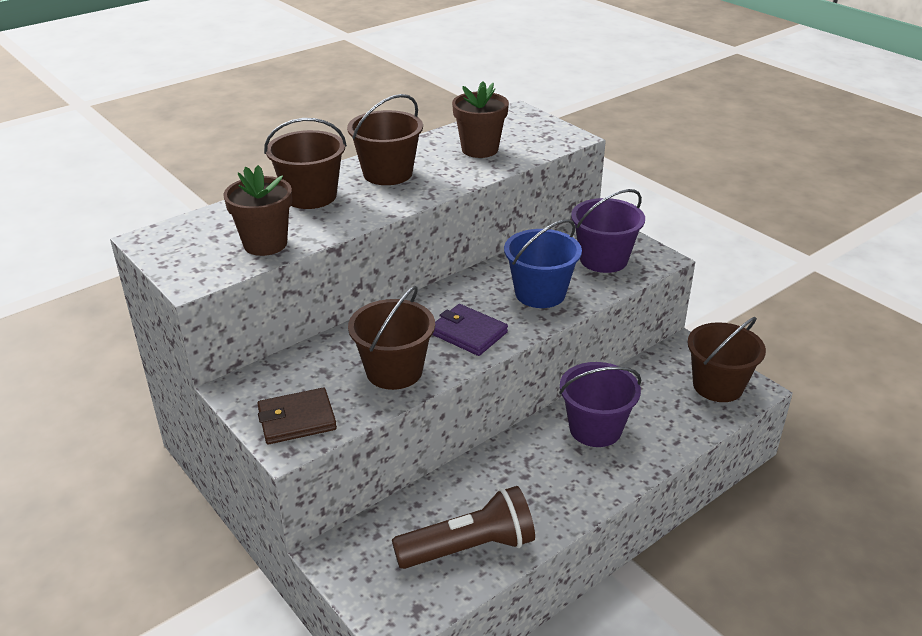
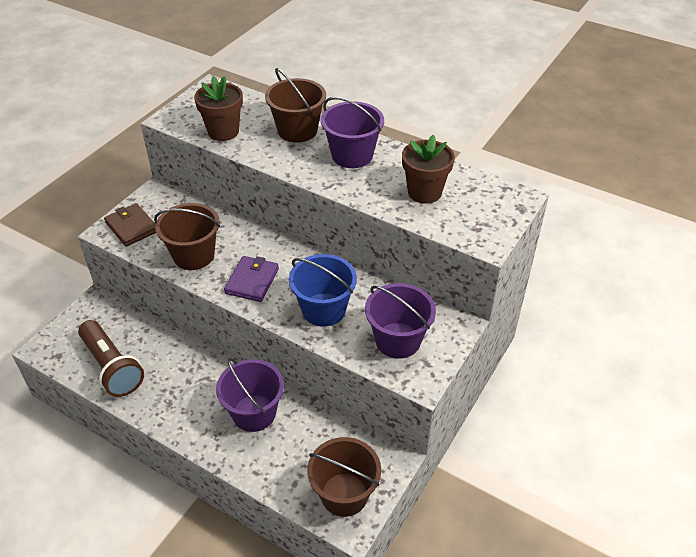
camera: 70 degrees right, 10 degrees up
(387, 173) = (352, 155): brown bucket -> purple bucket

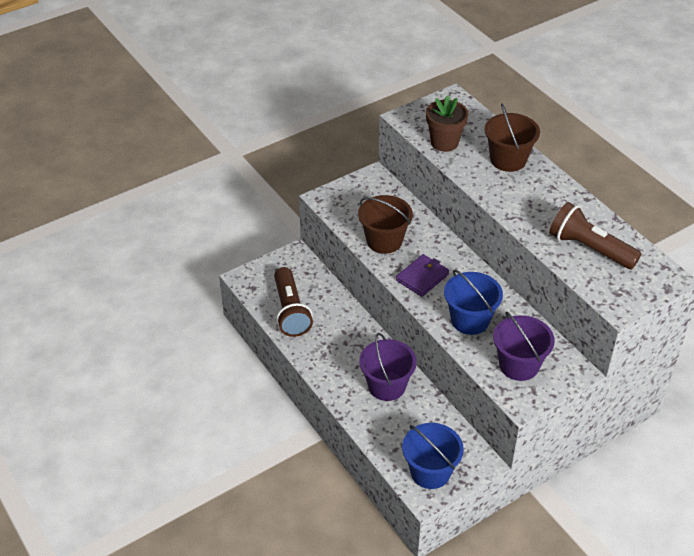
camera: 25 degrees right, 0 degrees up
(132, 227) = (344, 201): brown wallet -> none
(344, 494) = (430, 472): brown bucket -> blue bucket
(352, 155) = (544, 196): purple bucket -> none
(424, 192) = (589, 248): brown flower pot -> brown flashlight

